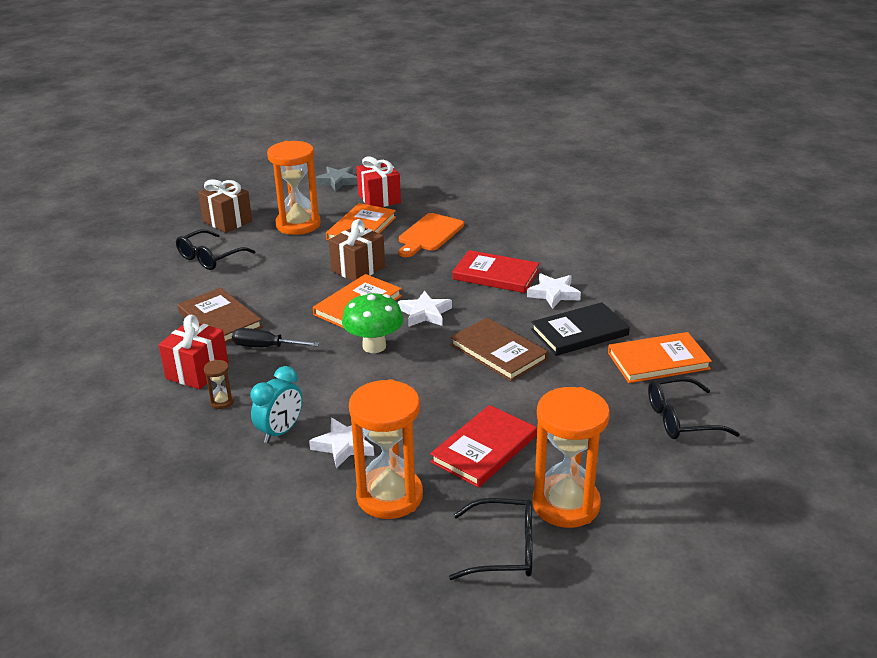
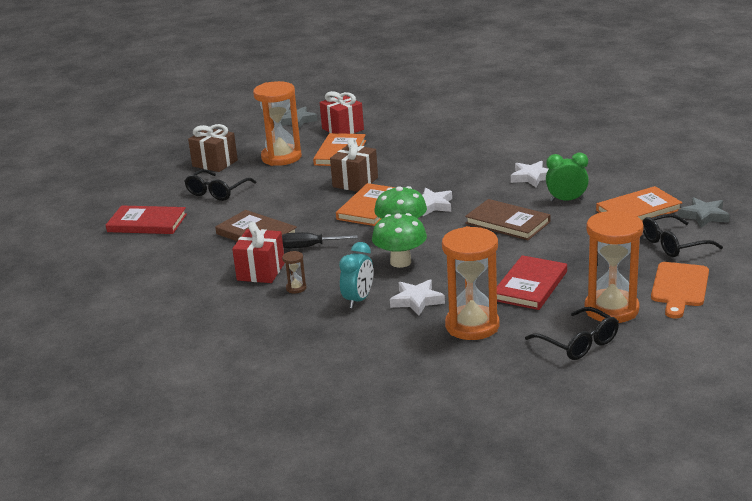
camera: 10 degrees left, 5 degrees down
(353, 386) = (400, 262): none -> green mushroom
(429, 234) = (402, 149): orange cutting board -> orange cutting board (679, 287)
(495, 275) = (476, 171): red book -> red book (147, 223)
(504, 549) = (578, 343): black glasses -> black glasses turned 60 degrees clockwise
(579, 332) = (566, 200): black book -> green clock
(734, 383) = (704, 216): none -> grey star

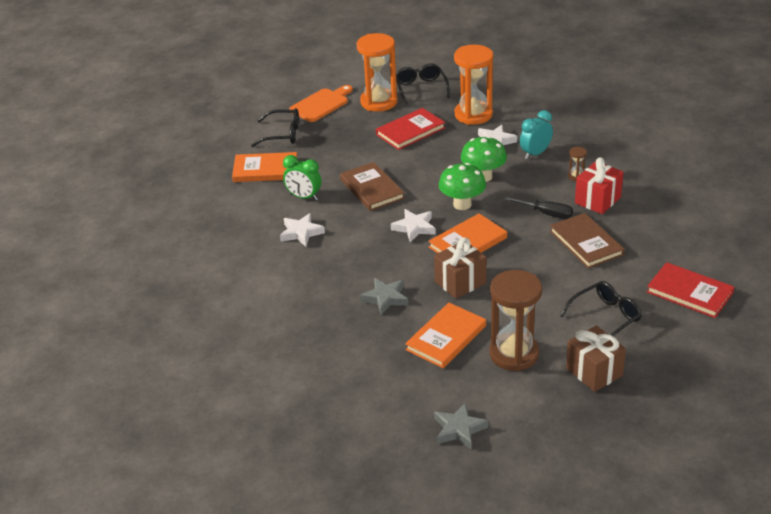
camera: 155 degrees left, 10 degrees up
(281, 157) = (514, 354): orange hourglass -> brown hourglass
(342, 129) = (415, 385): red gift -> none
(704, 216) = (230, 150): grey star -> grey star (385, 298)

